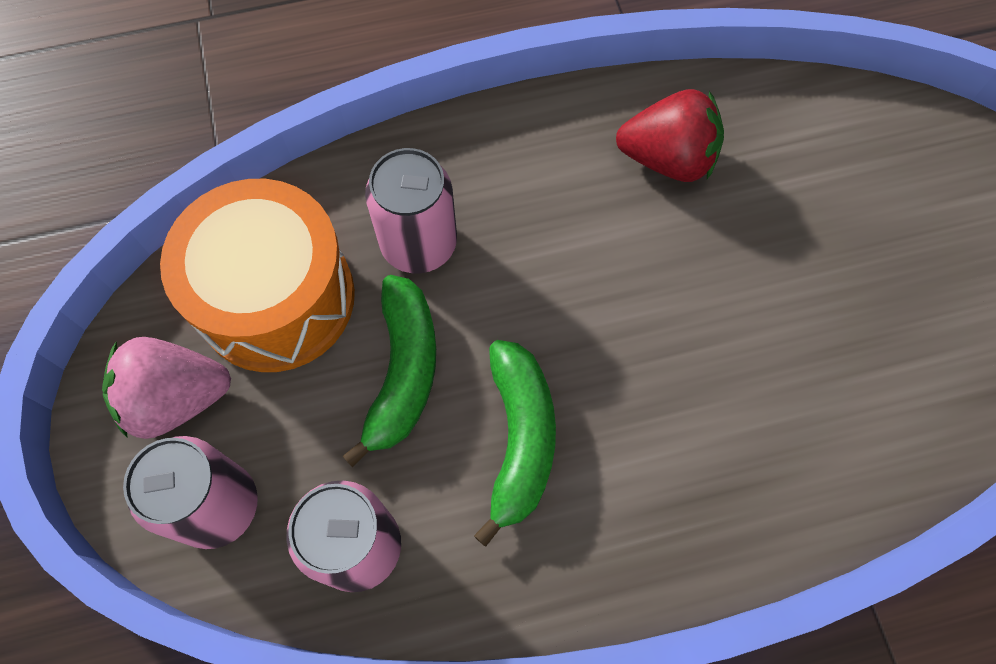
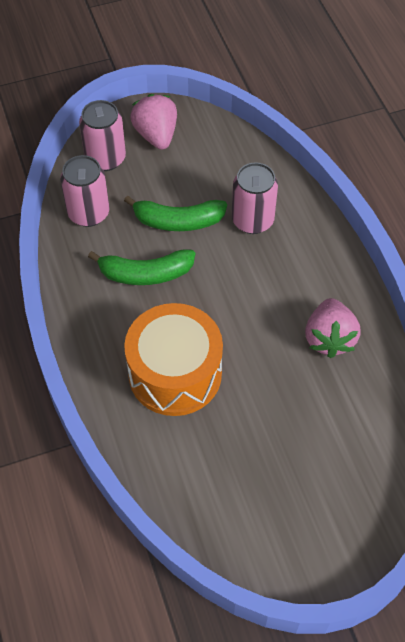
camera: 85 degrees right, 10 degrees down
(276, 298) = (213, 164): orange drum -> orange drum (175, 373)
(667, 159) = (329, 338): red strawberry -> pink strawberry

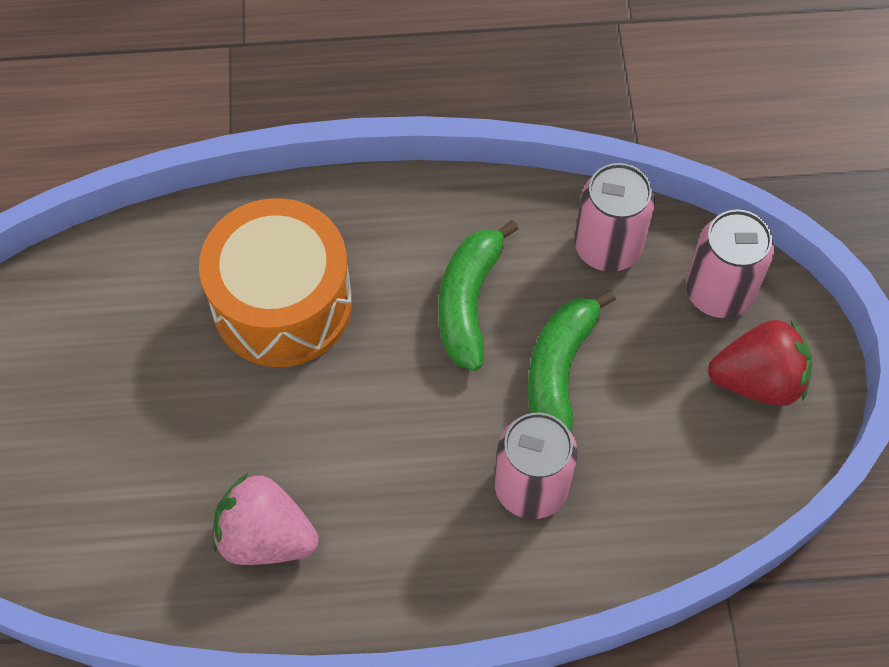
camera: 105 degrees right, 5 degrees up
(156, 135) = (758, 380): pink strawberry -> red strawberry

